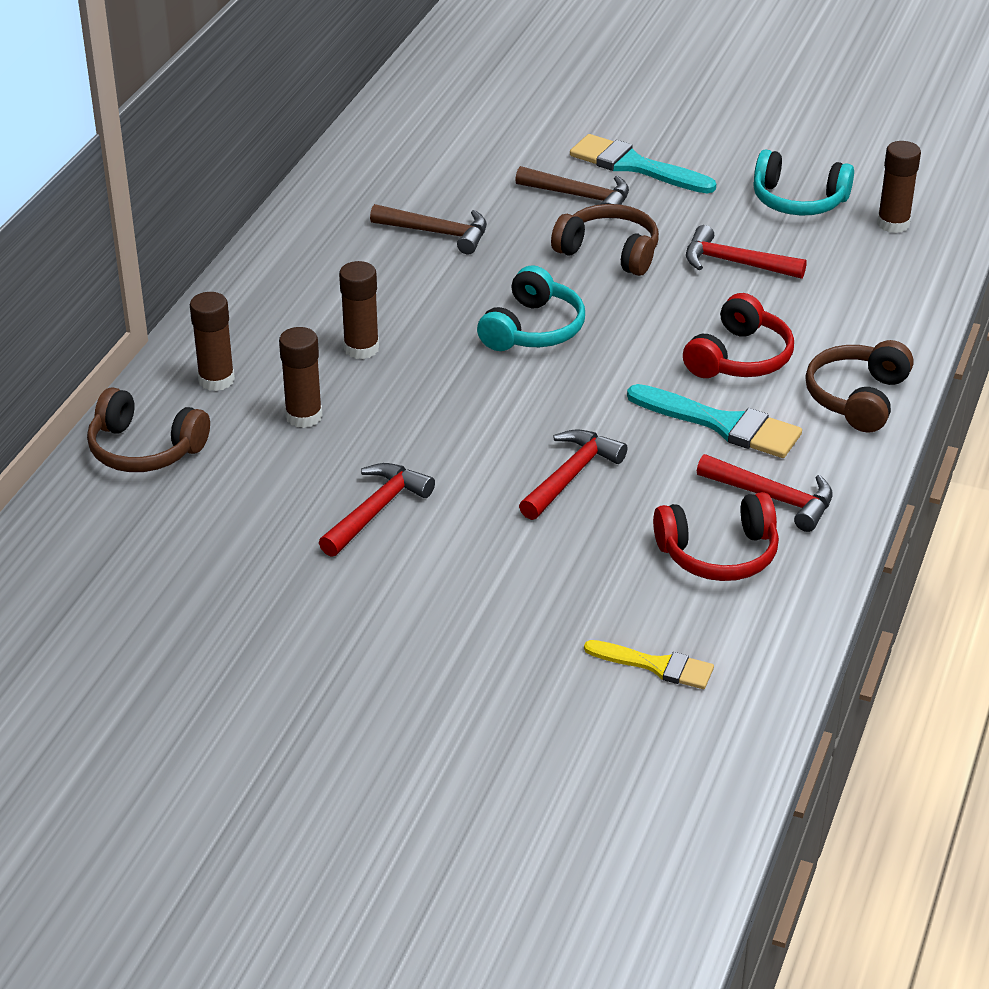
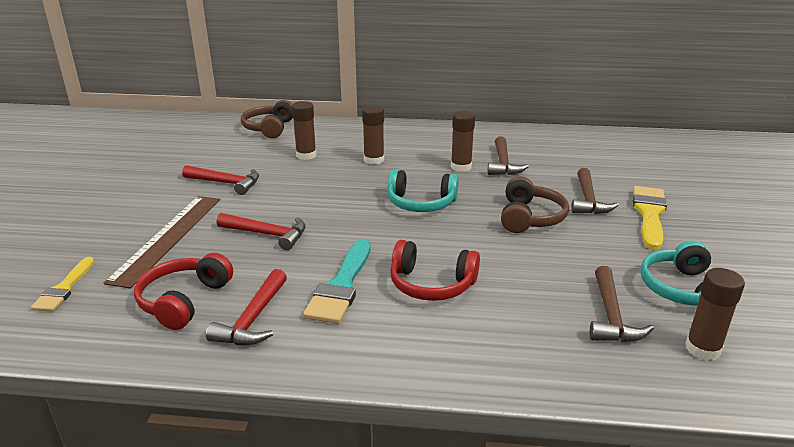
camera: 75 degrees right, 10 degrees down
(216, 380) = (330, 133): brown glue stick -> brown glue stick (461, 167)
(544, 572) = (168, 237): none -> brown ruler
(634, 166) = (649, 214): turquoise brush -> yellow brush
(719, 554) = (184, 301): red headphones -> red headphones turned 45 degrees clockwise
(735, 263) = (560, 269): red hammer -> none
(830, 257) = (611, 315): none -> brown hammer
(857, 398) = (403, 351): brown headphones -> none

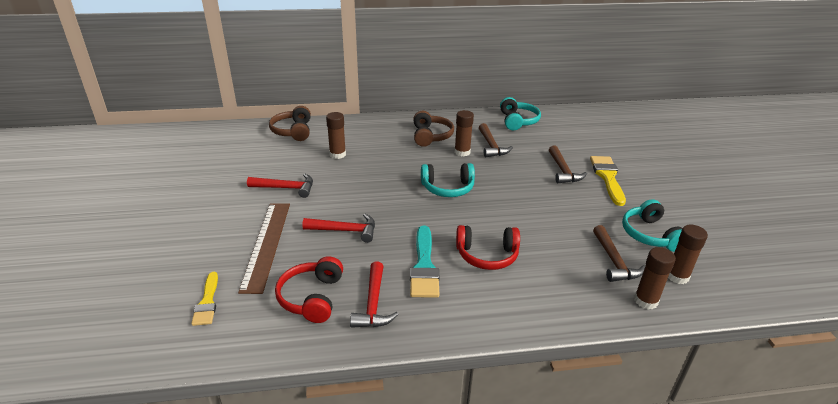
camera: 15 degrees left, 5 degrees up
(374, 160) = (393, 153): brown glue stick -> brown glue stick (645, 301)
(530, 217) = (530, 191): brown headphones -> brown headphones (430, 136)
(552, 140) = (517, 121): none -> turquoise headphones

